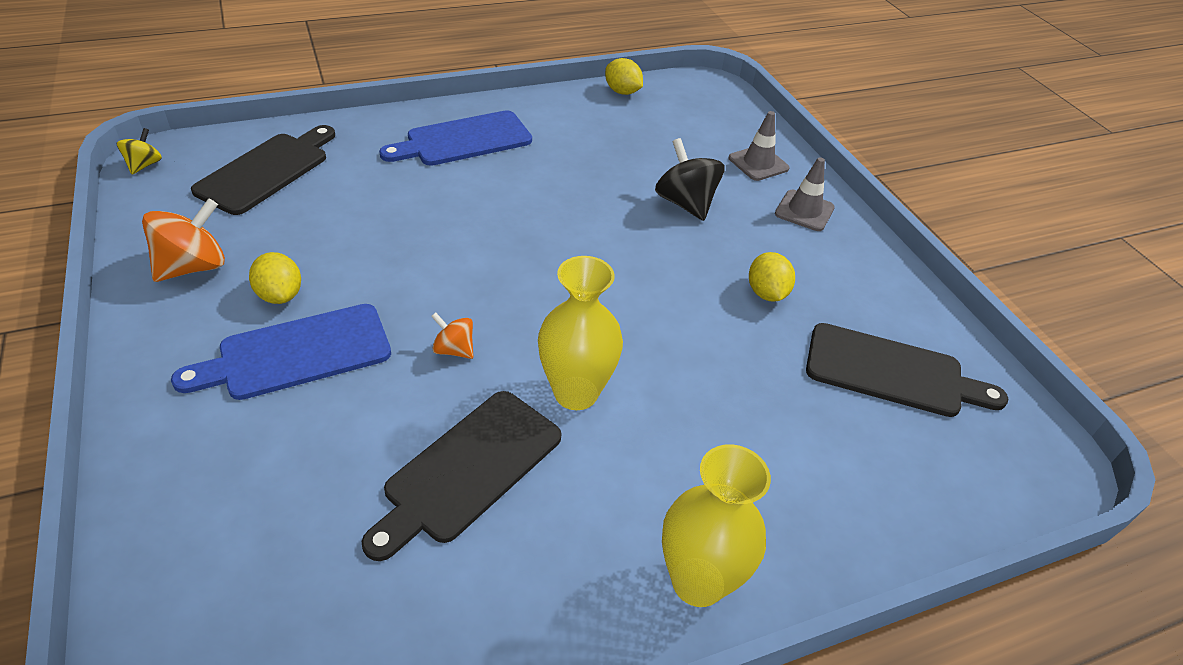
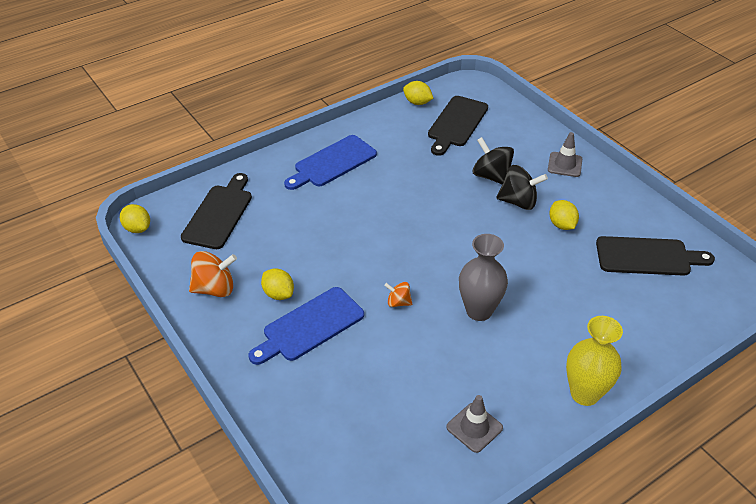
camera: 10 degrees left, 0 degrees up
(144, 165) = (137, 228): yellow spinning top -> yellow lemon
(193, 267) = (215, 288): orange spinning top -> orange spinning top turned 45 degrees clockwise
(468, 469) = (441, 367): black cutting board -> black cutting board (456, 123)
(576, 393) = (479, 311): yellow vase -> grey vase
(711, 246) = (518, 202): none -> black spinning top
(758, 163) = (525, 137): grey traffic cone -> grey traffic cone (474, 427)

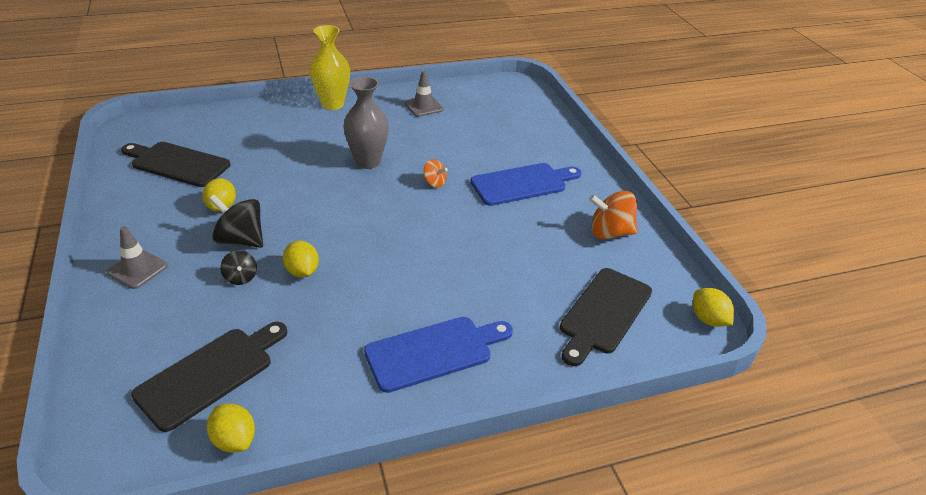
camera: 165 degrees left, 5 degrees down
(278, 294) = (545, 214): yellow lemon -> yellow lemon (302, 271)
(491, 176) = (241, 277): black spinning top -> black spinning top, size x0.56

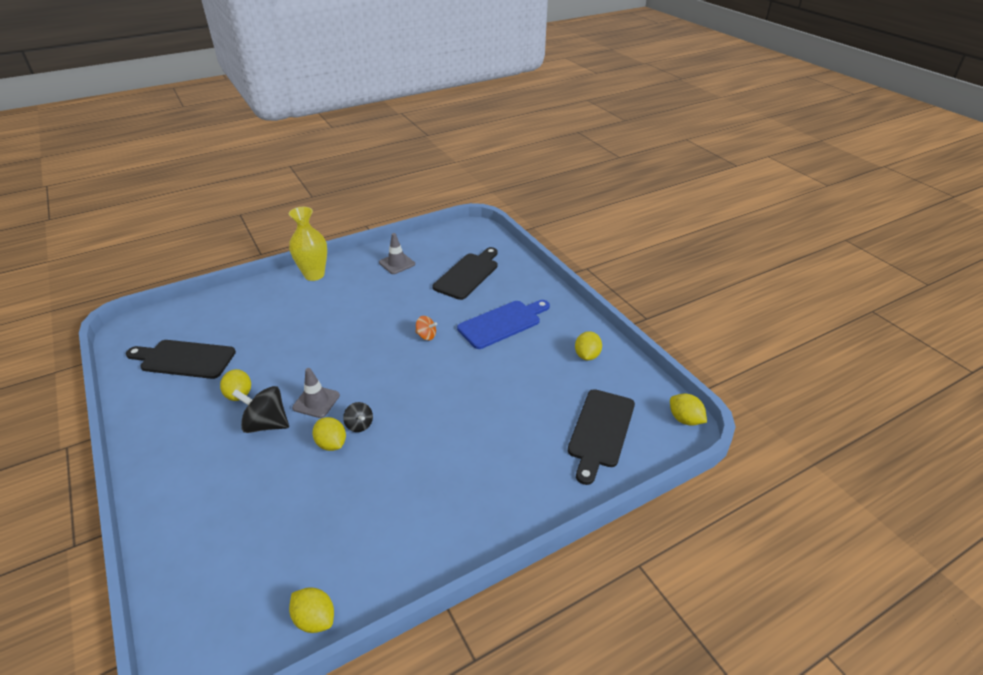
camera: 10 degrees left, 0 degrees up
(137, 269) = (176, 472): grey traffic cone -> grey traffic cone (316, 401)
(210, 374) = (275, 561): black cutting board -> black cutting board (468, 274)
(241, 277) = (276, 461): black spinning top -> black spinning top (359, 425)
(368, 162) = (361, 326): grey vase -> none
(434, 352) = (468, 496): blue cutting board -> none
(610, 233) = (587, 355): orange spinning top -> yellow lemon

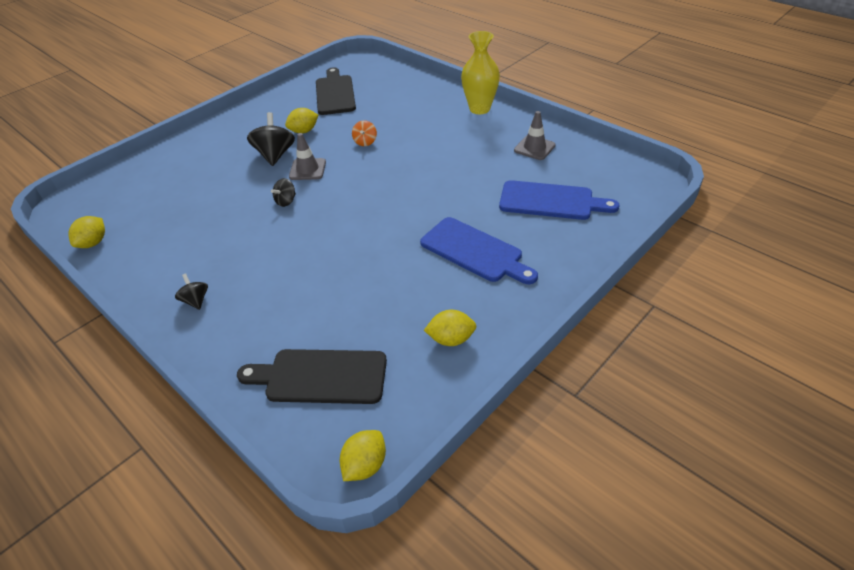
camera: 75 degrees right, 5 degrees up
(331, 444) = (260, 194): yellow lemon -> none
(426, 336) = (424, 203): orange spinning top -> orange spinning top (365, 142)
(468, 274) = (551, 201): black cutting board -> blue cutting board
(475, 511) = (196, 300): none -> black spinning top

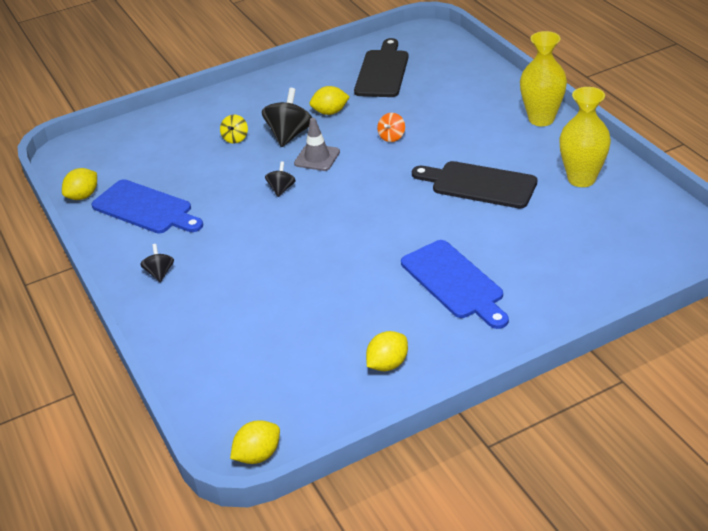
camera: 20 degrees right, 5 degrees down
(227, 166) = (235, 138): none -> yellow spinning top
(286, 201) = (281, 189): black spinning top -> black spinning top turned 135 degrees clockwise
(320, 377) = (248, 370): black cutting board -> black cutting board (479, 184)
(451, 339) = (387, 364): yellow lemon -> yellow lemon turned 60 degrees counterclockwise
(534, 148) = (581, 179): grey traffic cone -> yellow vase
(551, 201) = (567, 245): blue cutting board -> blue cutting board (146, 208)

